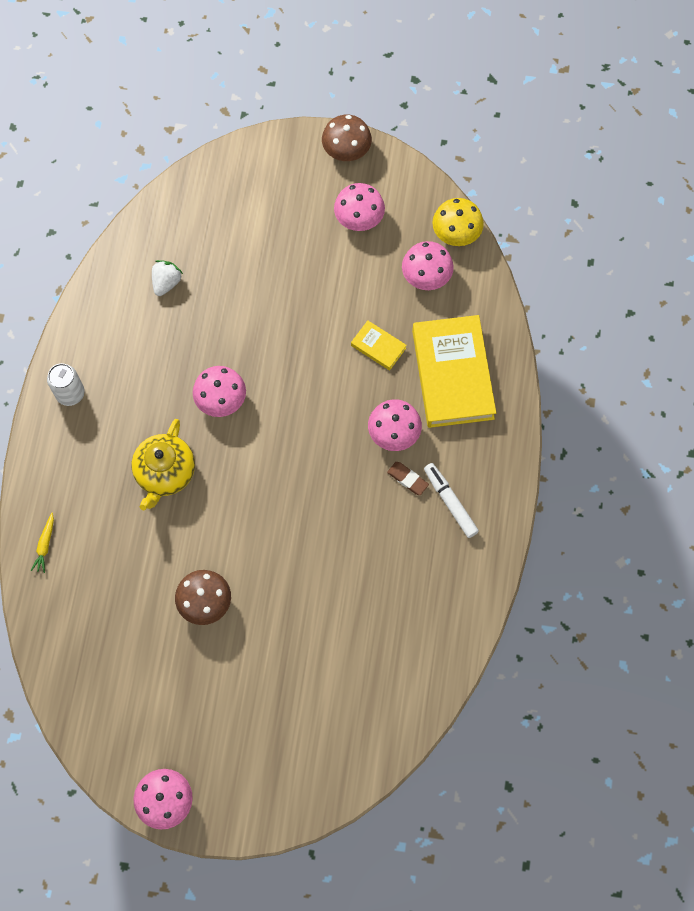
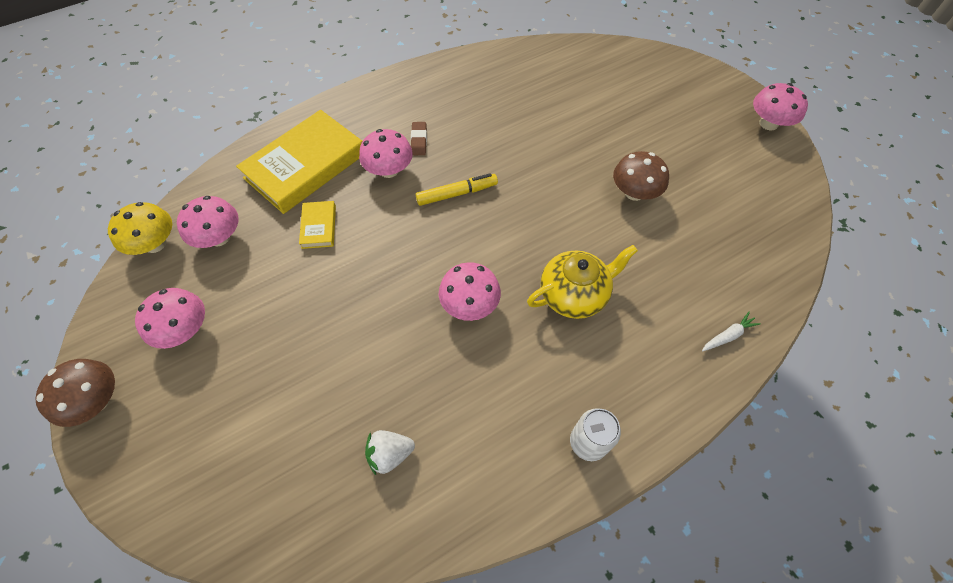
camera: 130 degrees left, 10 degrees down
(45, 545) = (728, 335): yellow carrot -> white carrot
(324, 465) = (457, 194): none -> yellow marker
(450, 502) = (413, 109): white marker -> none

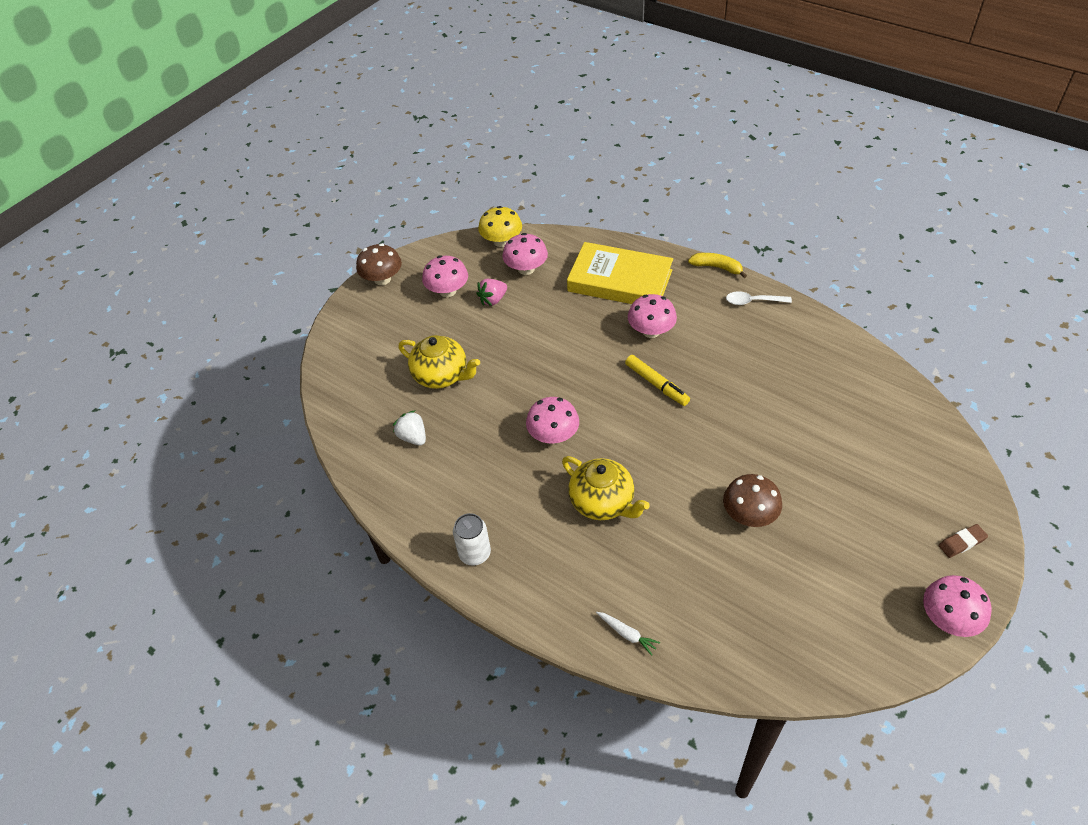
camera: 70 degrees right, 10 degrees down
(239, 287) = (493, 300): none -> pink strawberry
(315, 386) = (441, 375): none -> yellow teapot
(319, 227) = (568, 316): yellow book -> none
(348, 92) = (717, 267): none -> yellow banana
(407, 87) = (753, 301): none -> white spoon
(419, 141) = (697, 336): brown eraser -> brown eraser (961, 542)

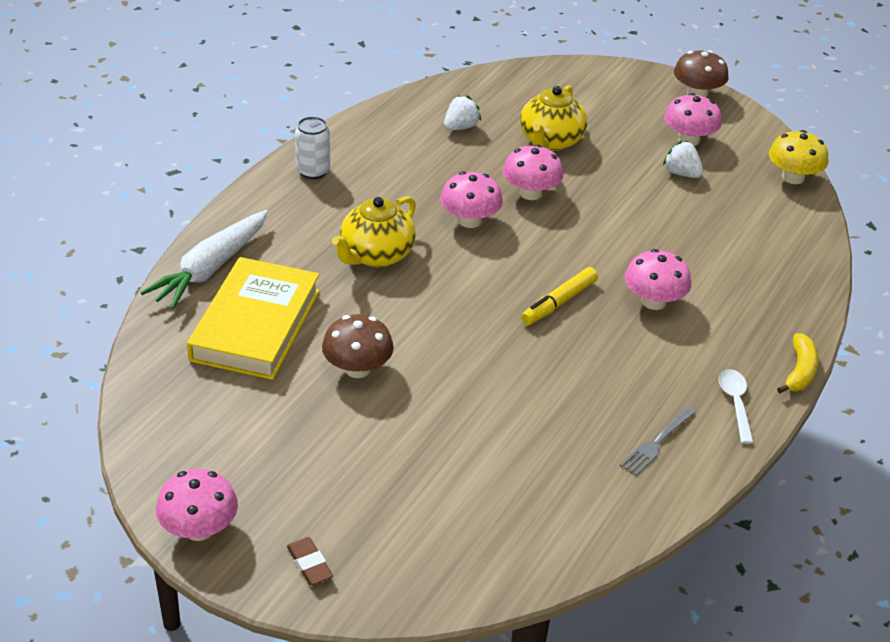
camera: 80 degrees right, 10 degrees down
(493, 300) = (681, 173): pink strawberry -> white strawberry
(526, 269) = (745, 198): pink mushroom -> pink mushroom (530, 193)
(620, 281) = (744, 277): yellow book -> yellow book (255, 325)
(627, 634) = (210, 268): white carrot -> white carrot, size x2.34
(798, 344) = (656, 443): none -> grey fork

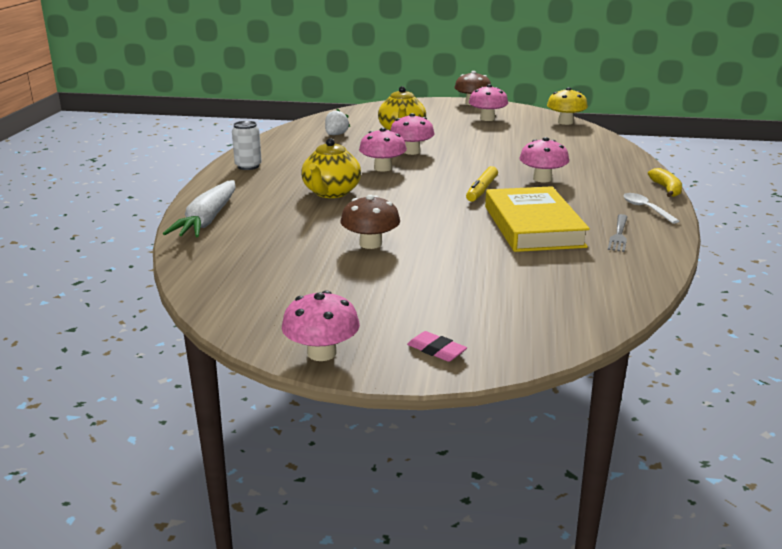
camera: 20 degrees left, 15 degrees down
(255, 325) = (269, 239): yellow book -> yellow book (533, 226)
(309, 564) = (436, 350): brown eraser -> pink eraser
(681, 173) = (498, 130): white strawberry -> none

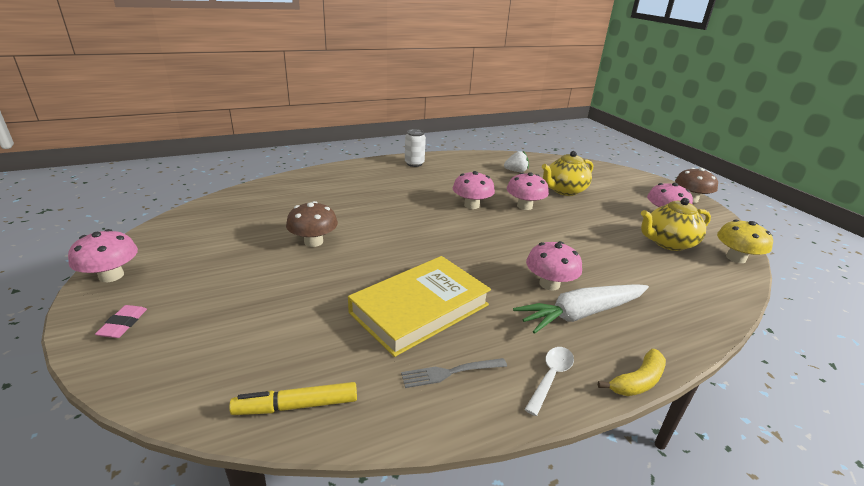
camera: 55 degrees right, 5 degrees up
(207, 220) = (310, 179): white carrot -> white carrot (581, 314)
(331, 193) = (398, 201): yellow teapot -> yellow teapot (668, 243)
(481, 190) = (479, 259): yellow marker -> yellow marker (296, 406)

